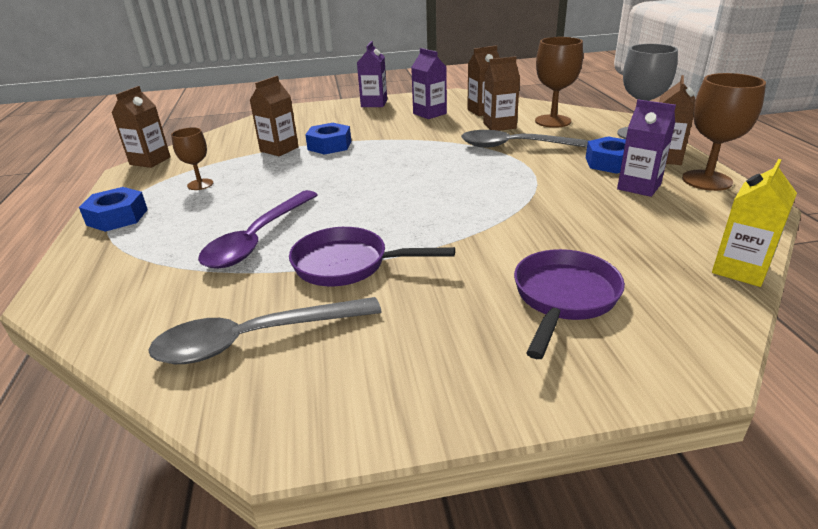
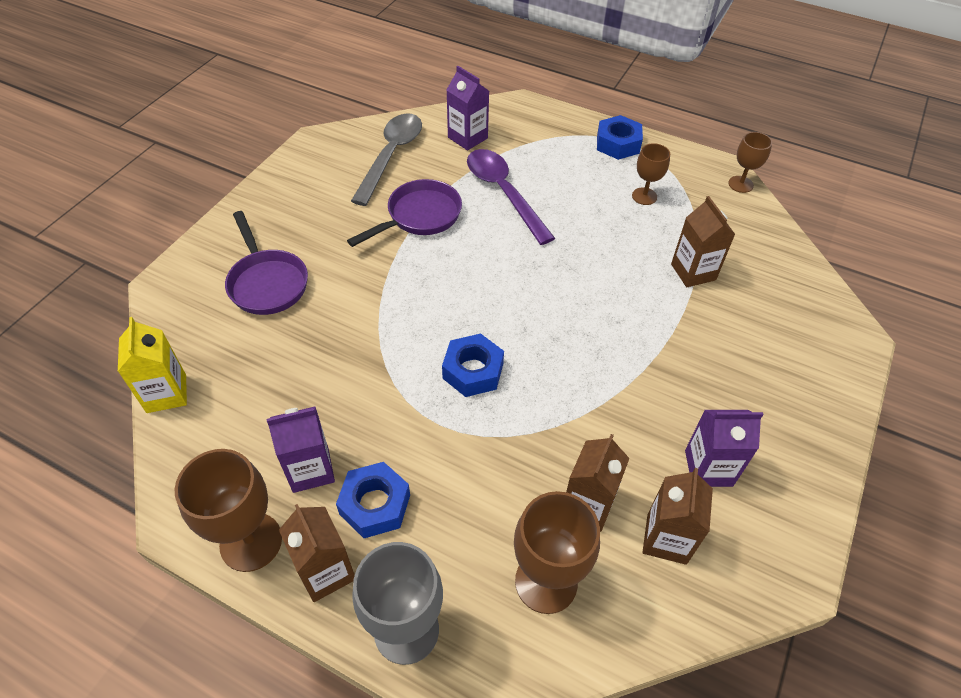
camera: 125 degrees right, 20 degrees up
(150, 161) = (740, 184): brown carton -> brown goblet
(329, 145) = (669, 312): blue nut -> blue nut (473, 371)
(374, 103) = (813, 438): purple carton -> purple carton (467, 138)
(516, 146) = (505, 462): grey spoon -> none

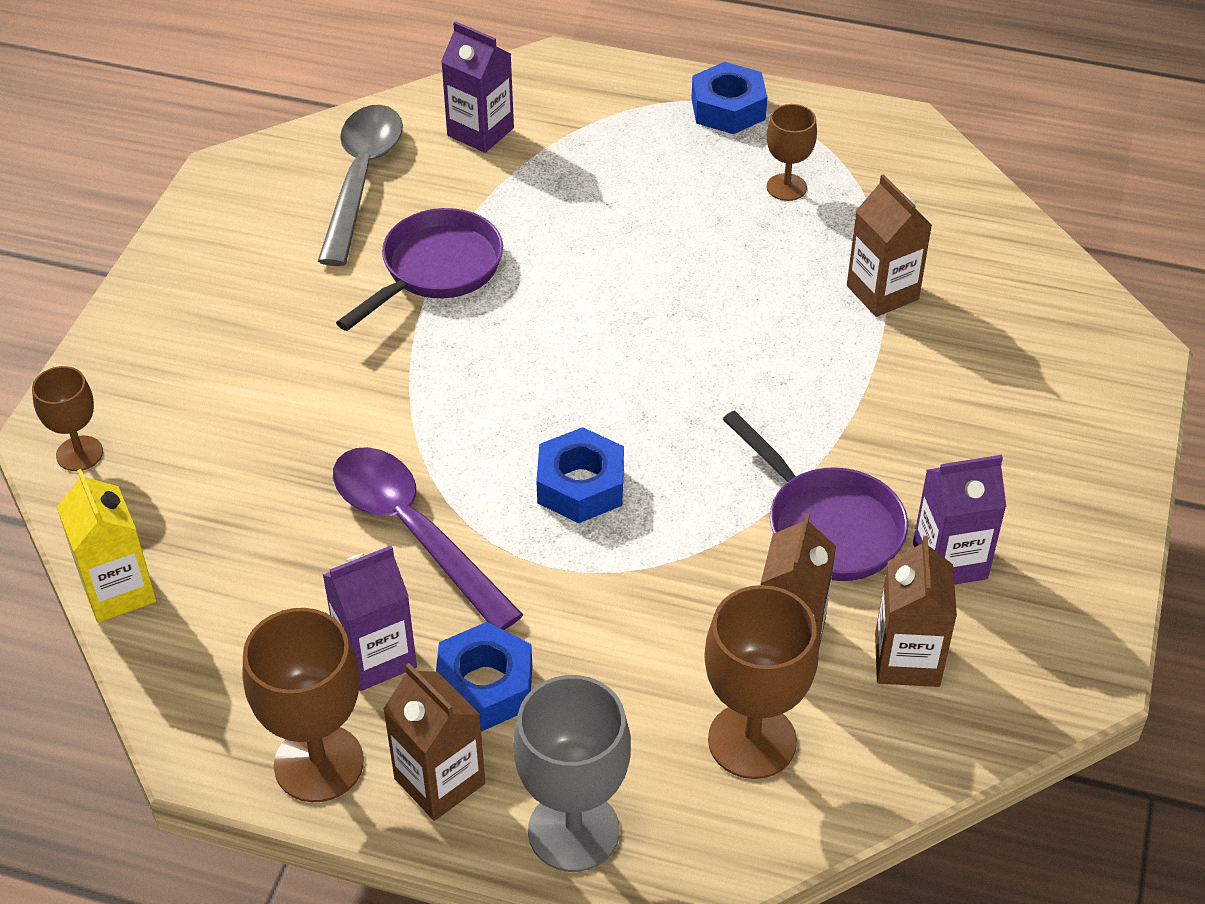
camera: 10 degrees left, 5 degrees down
(267, 283) = (220, 407): purple pan -> purple pan (827, 526)
(503, 193) = (561, 213): purple spoon -> purple spoon (413, 532)
(740, 184) = (933, 147): brown goblet -> brown goblet (79, 453)

